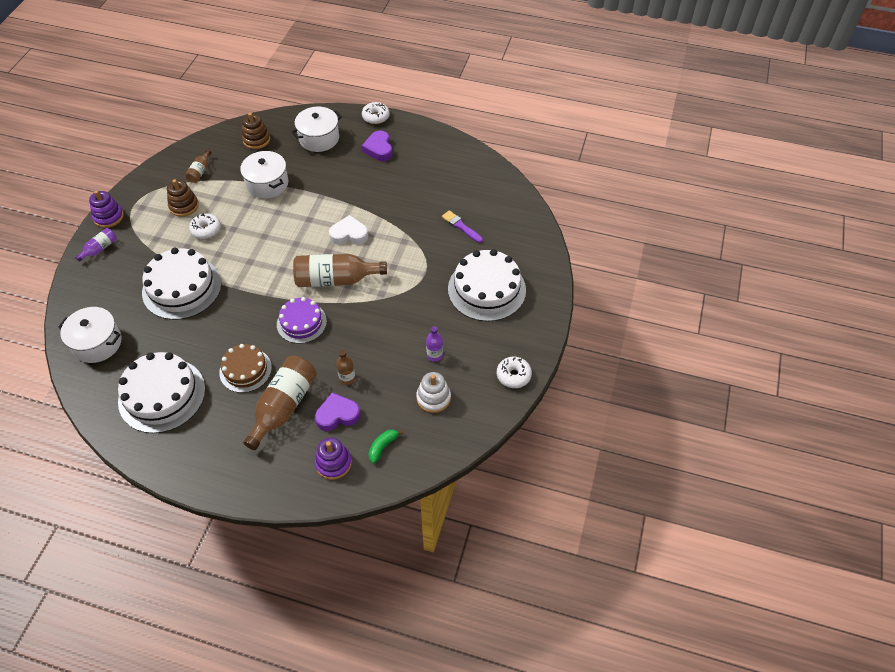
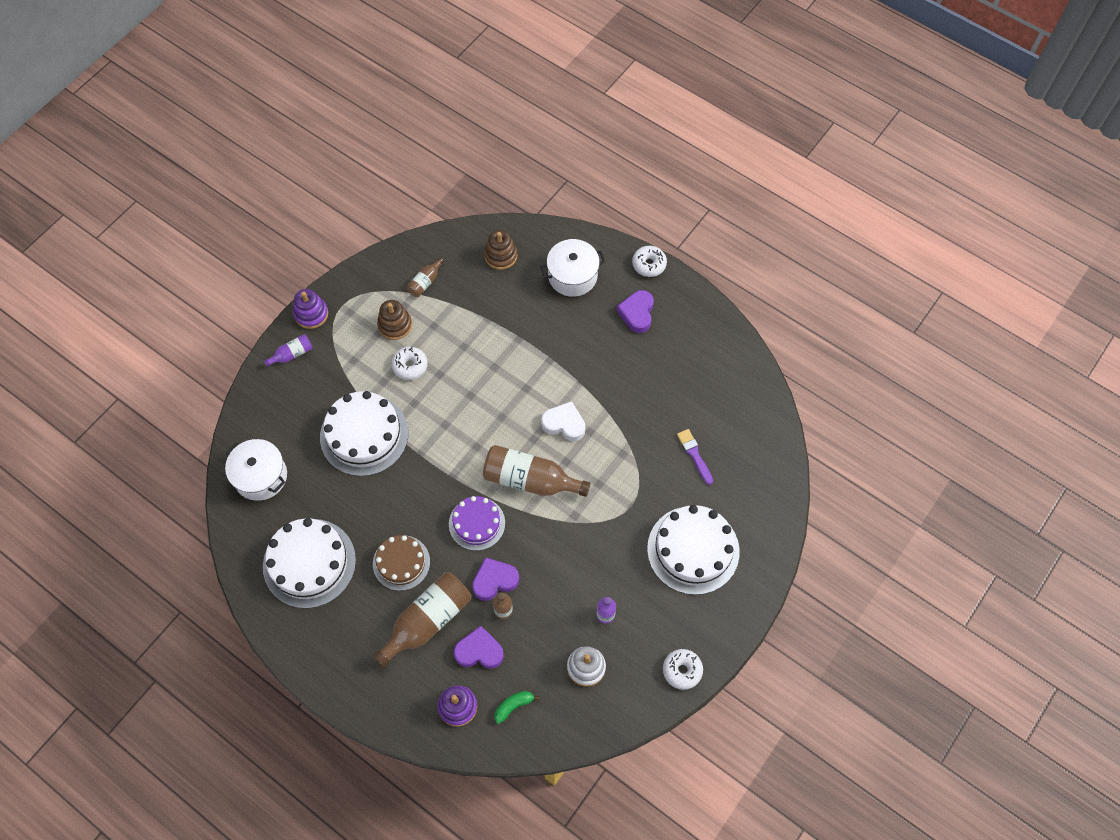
camera: 20 degrees right, 10 degrees up
(267, 184) = (494, 323): white pot -> none
(332, 359) = (494, 580): none -> purple heart

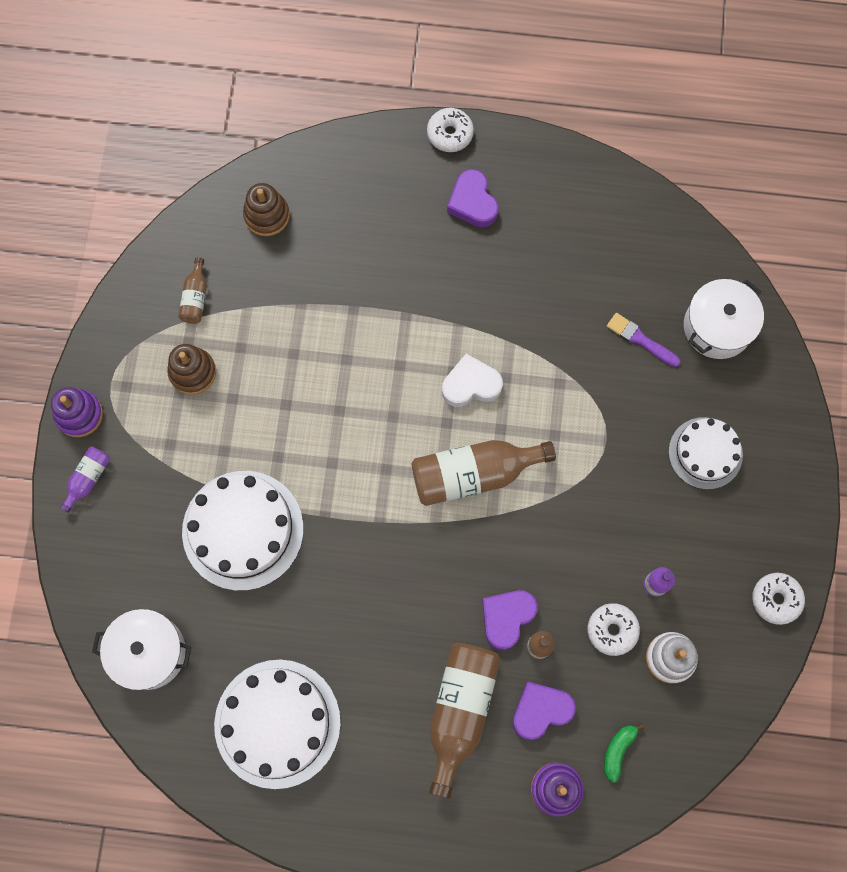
camera: 30 degrees left, 10 degrees up
(401, 562) = (386, 659): brown cake -> none
(410, 366) = (244, 414): white donut -> white donut (612, 630)
(477, 523) = (444, 562): purple cake -> none
(572, 276) = (369, 195): white pot -> white pot (717, 327)
(693, 550) = (705, 453): white cake -> white cake, size x0.62

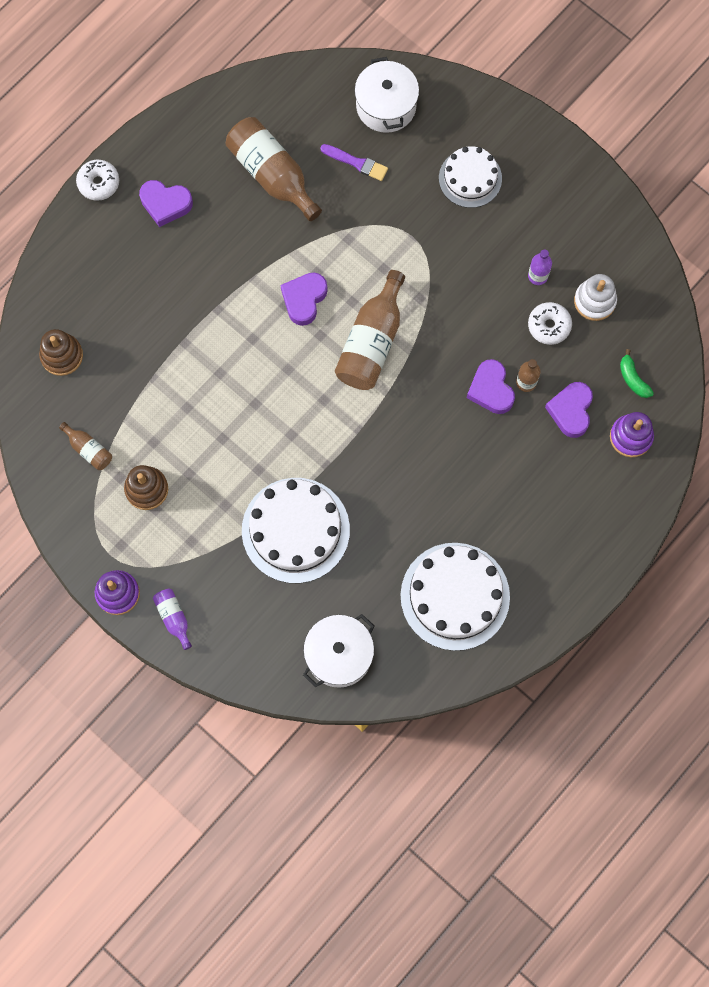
camera: 55 degrees left, 0 degrees up
(460, 710) = (533, 464): brown bottle -> brown bottle (272, 175)
(471, 384) = (304, 299): white heart -> purple heart
(640, 339) = (356, 163): purple brush -> purple brush turned 135 degrees counterclockwise
(776, 599) = (603, 205): white donut -> none

